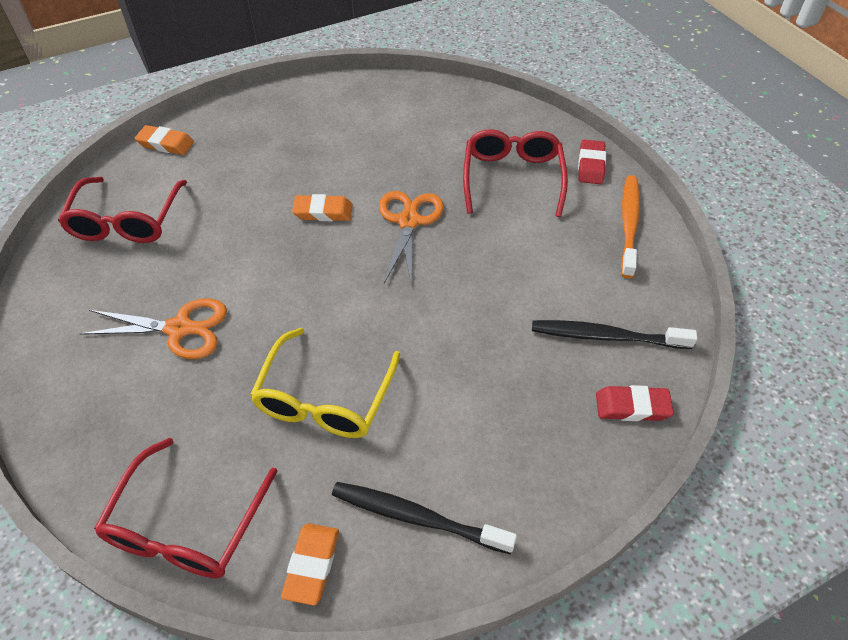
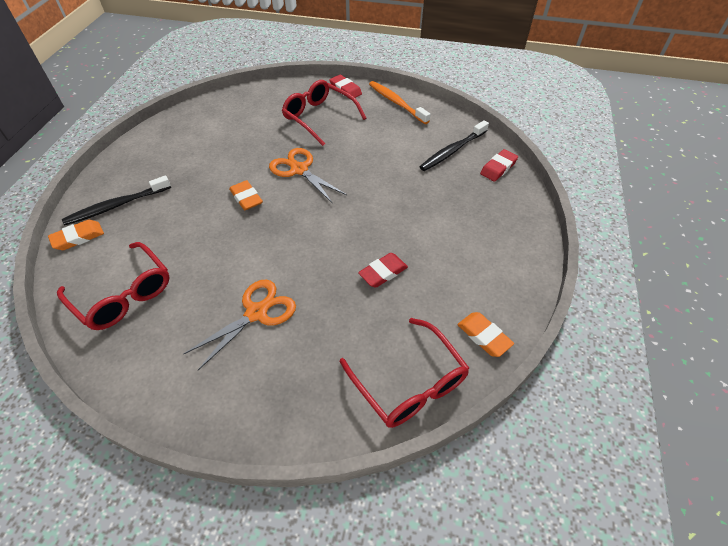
camera: 50 degrees left, 0 degrees up
(323, 212) = (246, 198): orange eraser -> orange eraser turned 75 degrees counterclockwise
(325, 398) = (383, 272): yellow glasses -> red eraser
(416, 517) = (491, 277): black toothbrush -> black toothbrush (116, 206)

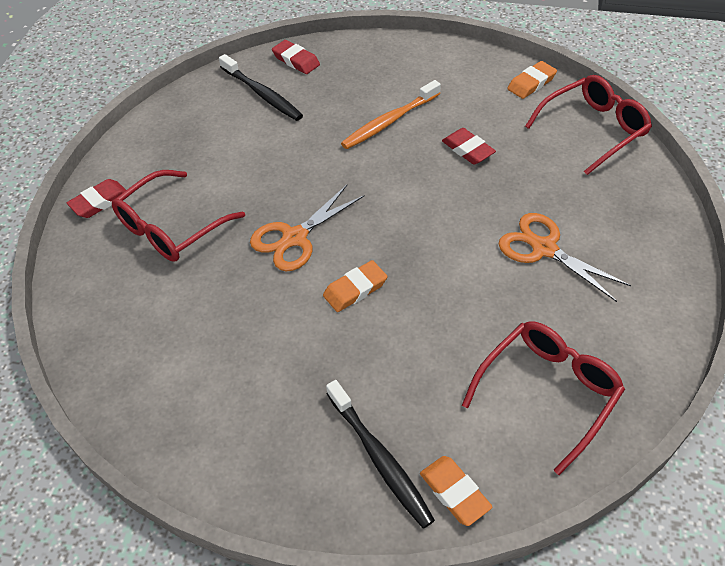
camera: 90 degrees left, 0 degrees up
(396, 102) = (147, 144): orange toothbrush -> orange toothbrush (389, 121)

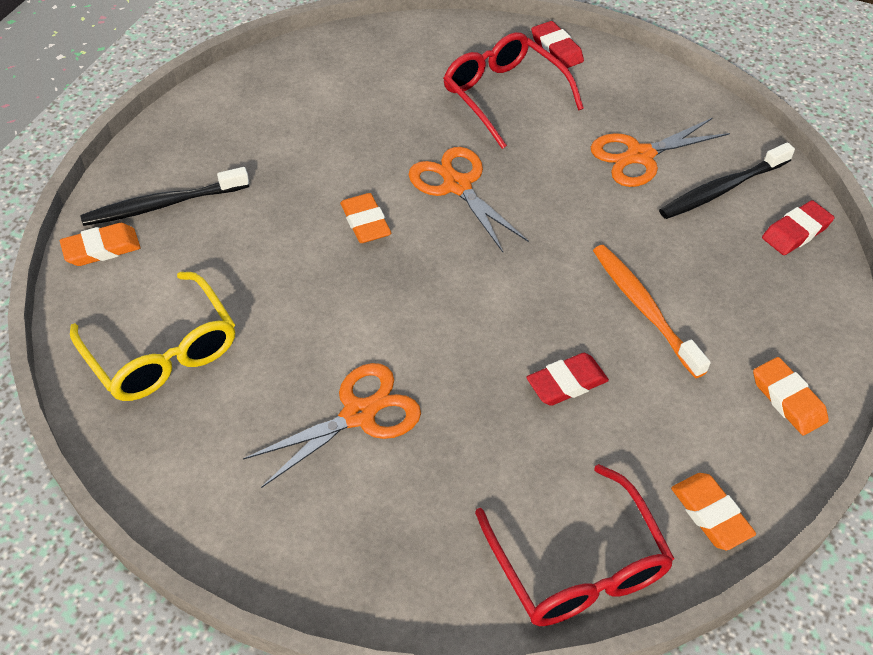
camera: 100 degrees right, 0 degrees up
(235, 137) = (640, 156): none -> orange scissors
(437, 59) = (788, 399): none -> orange eraser
(548, 391) = (163, 352): red glasses -> yellow glasses

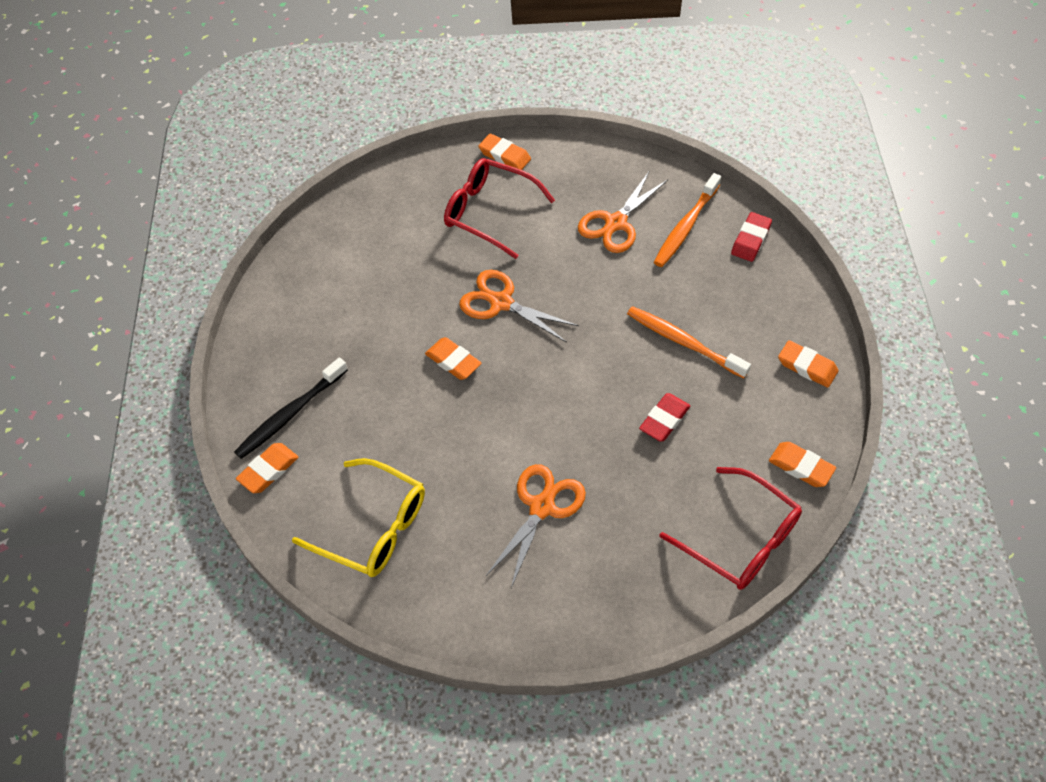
camera: 25 degrees left, 5 degrees up
(556, 49) = (504, 156): red eraser -> orange eraser
(722, 189) = (685, 227): black toothbrush -> orange toothbrush

